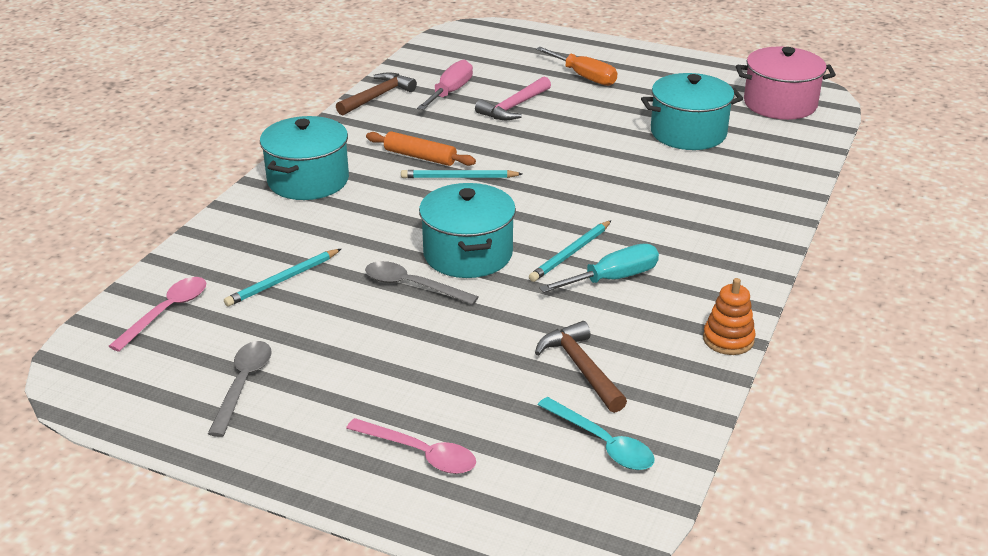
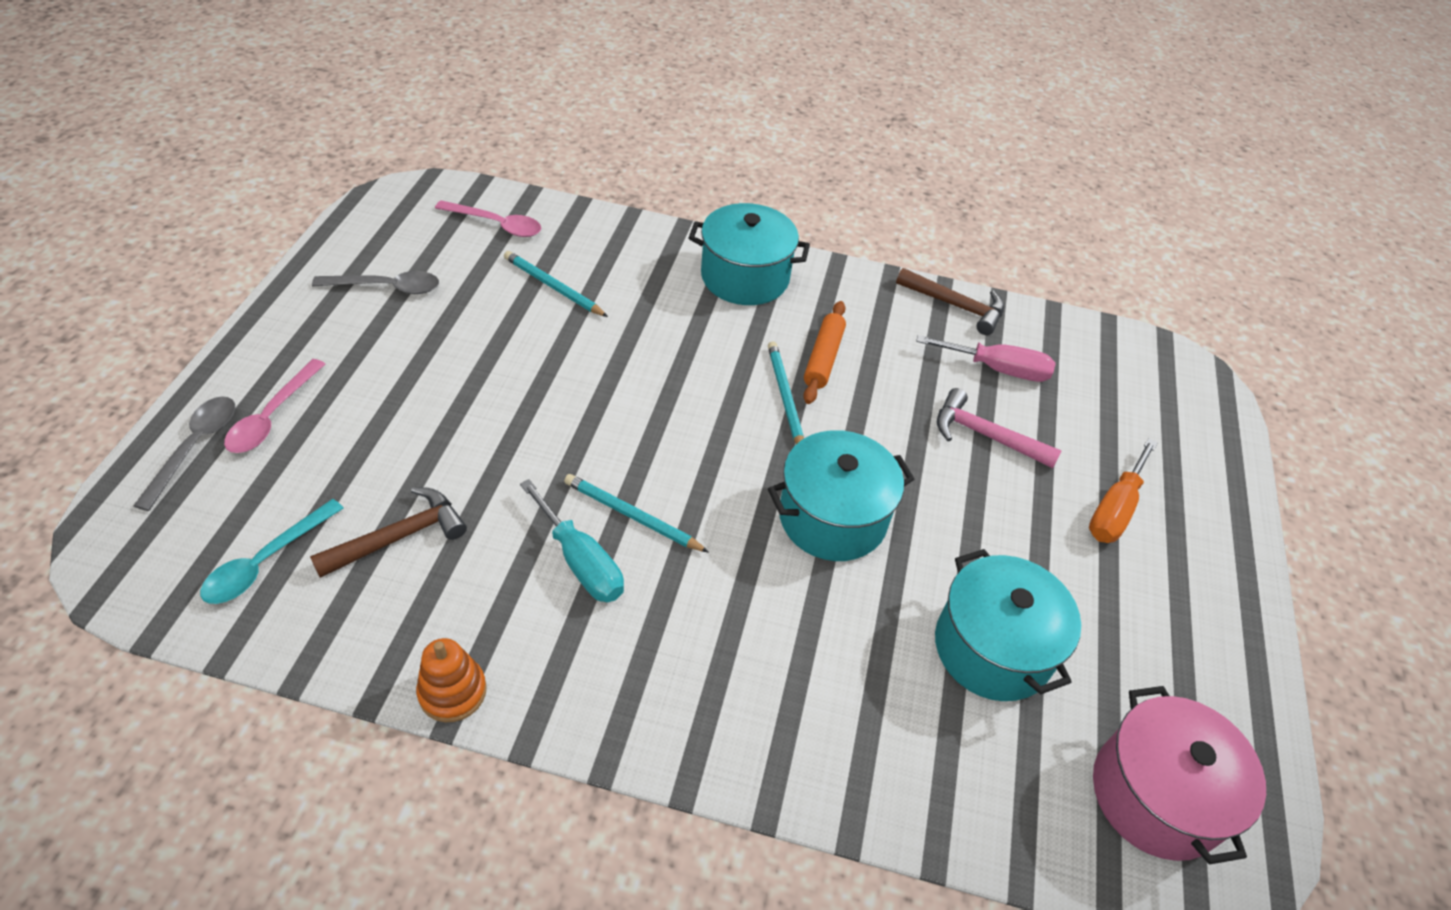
camera: 75 degrees right, 15 degrees up
(412, 286) = (551, 381): grey spoon -> grey spoon (195, 447)
(468, 254) = (618, 420): turquoise pot -> turquoise pot (832, 517)

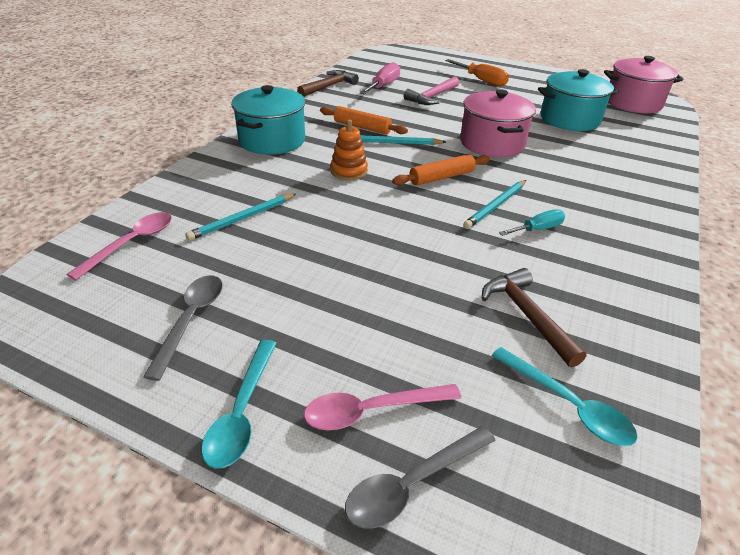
camera: 75 degrees left, 10 degrees down
(195, 447) = (412, 484): grey spoon -> grey spoon turned 60 degrees counterclockwise
(272, 416) = (371, 410): pink spoon -> pink spoon turned 135 degrees clockwise
(278, 339) = (242, 412): none -> turquoise spoon
(452, 691) = (661, 291): orange stacking toy -> orange stacking toy (349, 171)
(581, 562) = (538, 229): turquoise screwdriver -> turquoise screwdriver, size x0.65
(697, 455) = (442, 177): none -> orange rolling pin
(832, 517) = (492, 143): turquoise pot -> pink pot

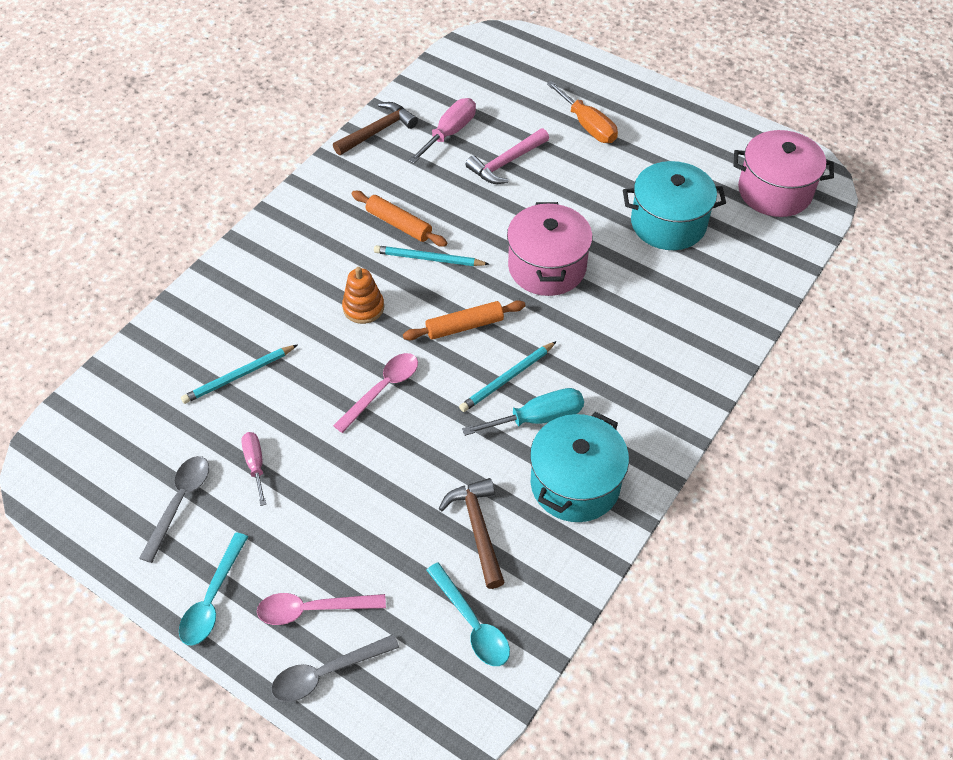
camera: 10 degrees right, 15 degrees up
(132, 243) = (131, 402): pink spoon -> pink spoon (382, 389)
(272, 140) = (288, 244): turquoise pot -> turquoise pot (575, 483)
(272, 281) = (255, 464): none -> pink screwdriver
(538, 229) = (538, 418): turquoise screwdriver -> turquoise screwdriver, size x1.53

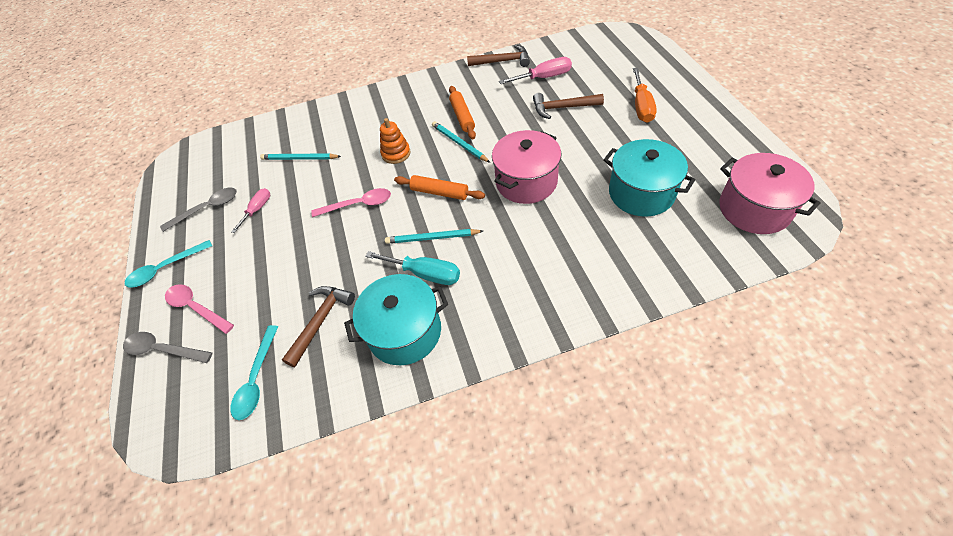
camera: 45 degrees right, 0 degrees up
(506, 163) = (562, 108): pink hammer -> brown hammer

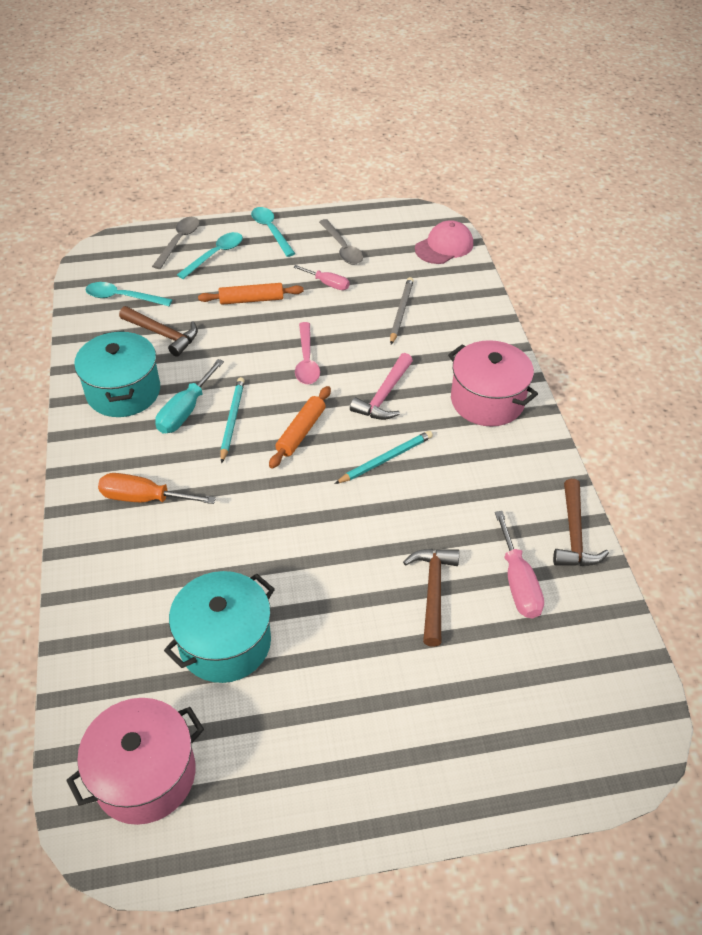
camera: 90 degrees right, 5 degrees down
(196, 308) = (215, 255): pink spoon -> turquoise spoon
(219, 146) = (444, 246): none -> pink cap
(299, 159) = (401, 311): turquoise pencil -> grey pencil
(396, 154) = (384, 396): orange stacking toy -> pink hammer
(462, 116) = (442, 468): orange rolling pin -> orange rolling pin (251, 300)
(526, 182) = (290, 519): pink pot -> pink pot (487, 400)
(641, 106) = (410, 701): orange screwdriver -> orange screwdriver (144, 498)

